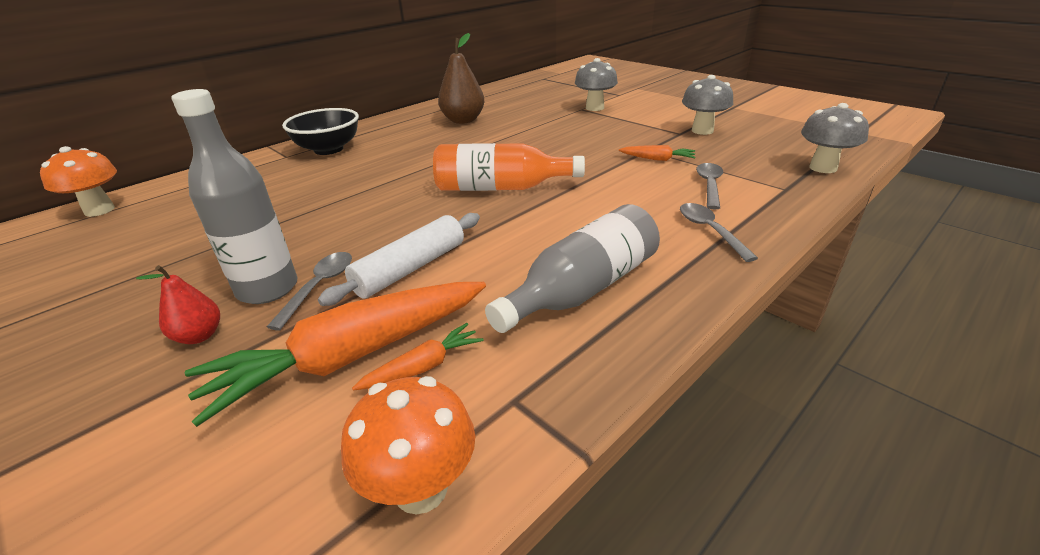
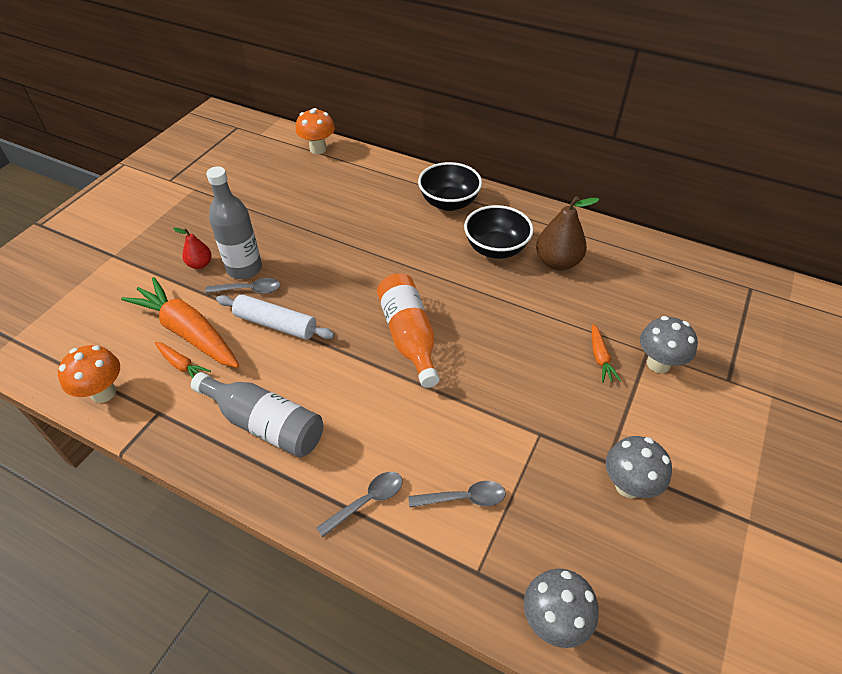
camera: 70 degrees right, 15 degrees up
(420, 138) = (496, 249): none -> black bowl
(657, 159) = (517, 446): orange carrot -> orange carrot (600, 358)

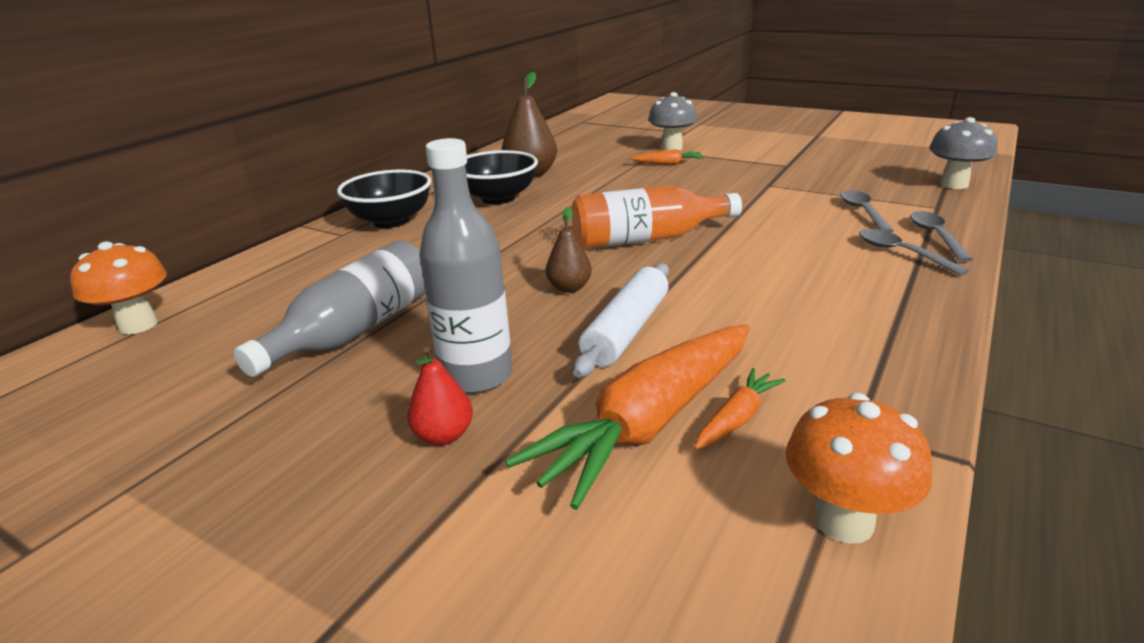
camera: 85 degrees left, 20 degrees down
(249, 290) = (538, 364): grey spoon -> grey spoon (935, 236)
(265, 424) = (828, 322): grey bottle -> grey bottle (355, 330)
(334, 297) = (569, 288): none -> brown pear
(628, 485) = (807, 161): grey mushroom -> none

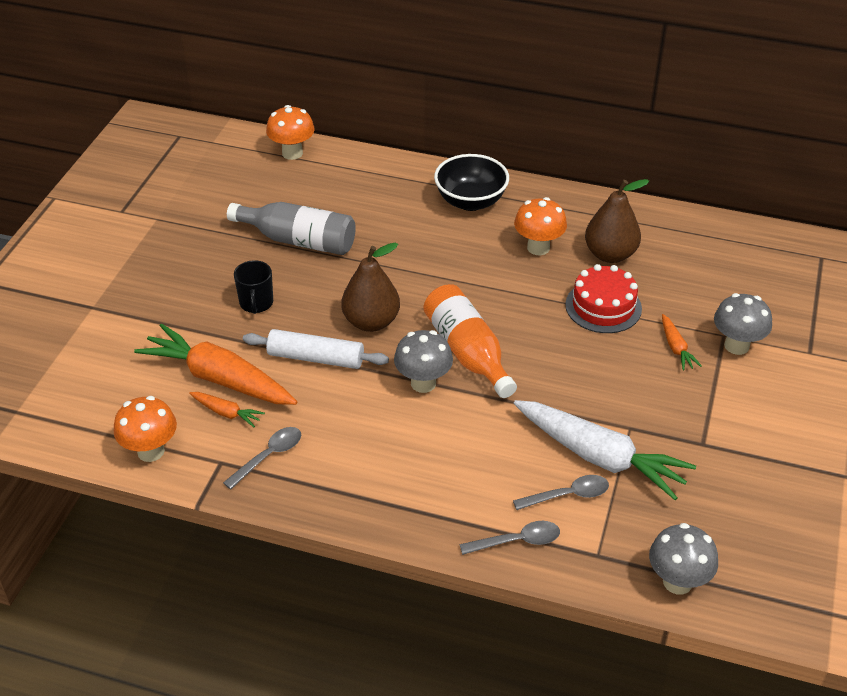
camera: 75 degrees right, 15 degrees up
(443, 435) = (202, 305): red pear -> none
(477, 375) = (256, 303): grey bottle -> black mug
(498, 198) = (538, 248): black bowl -> orange mushroom
(569, 288) = (371, 322): brown pear -> brown pear, size x1.77
(602, 181) = (603, 306): none -> red cake
(693, 264) = (423, 383): none -> grey mushroom
(808, 197) = (600, 457): none -> white carrot
(901, 253) = (472, 512): grey spoon -> grey spoon (269, 456)

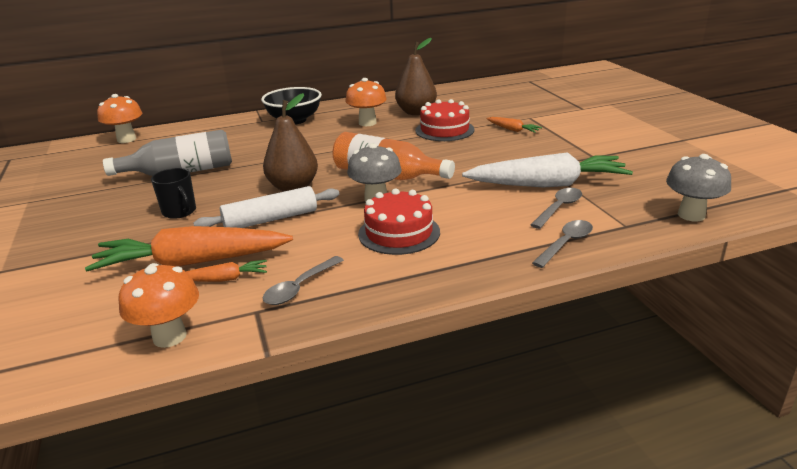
camera: 35 degrees left, 15 degrees down
(269, 456) = (300, 287): grey spoon -> grey spoon turned 150 degrees counterclockwise
(398, 440) = (399, 233): none -> red cake
(736, 346) = (543, 118): grey mushroom -> none

